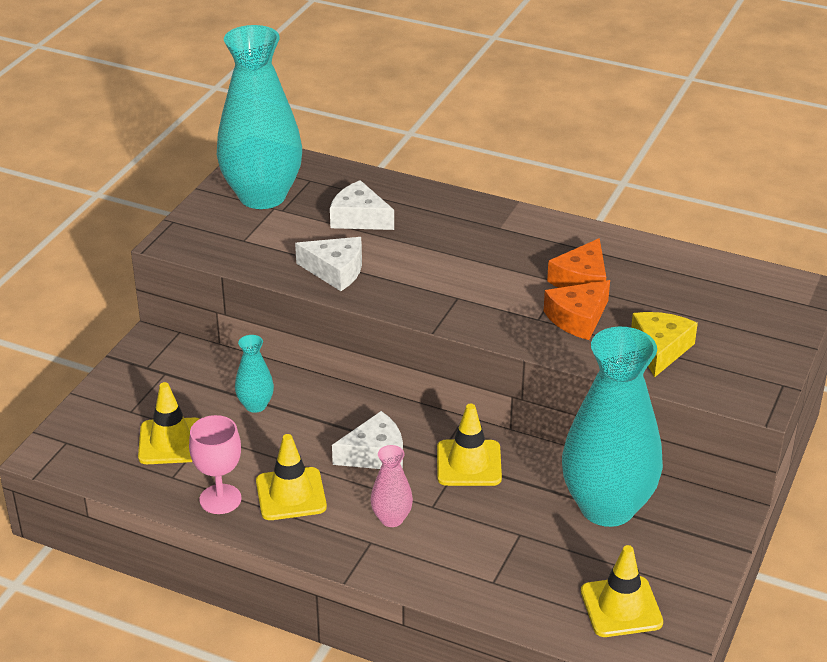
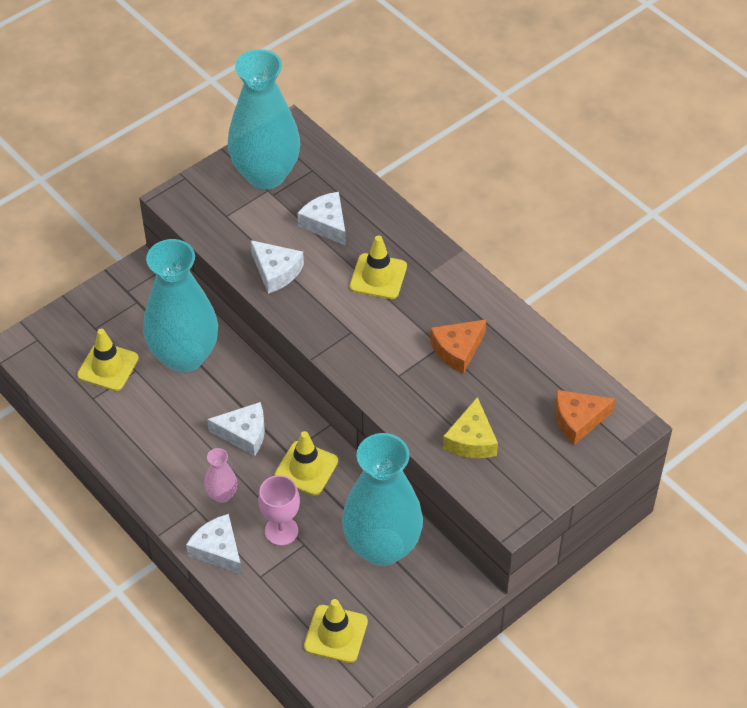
camera: 25 degrees right, 15 degrees up
(220, 499) = (114, 431): pink goblet -> pink goblet (281, 531)
(255, 405) = (184, 356): turquoise vase -> turquoise vase, size x2.36
(291, 494) = (165, 446): yellow traffic cone -> yellow traffic cone (378, 276)
(425, 573) = (218, 550): none -> white cheese
(578, 318) = (429, 386): orange cheese -> orange cheese (578, 420)
(660, 349) = (471, 440): yellow cheese -> yellow cheese turned 150 degrees clockwise

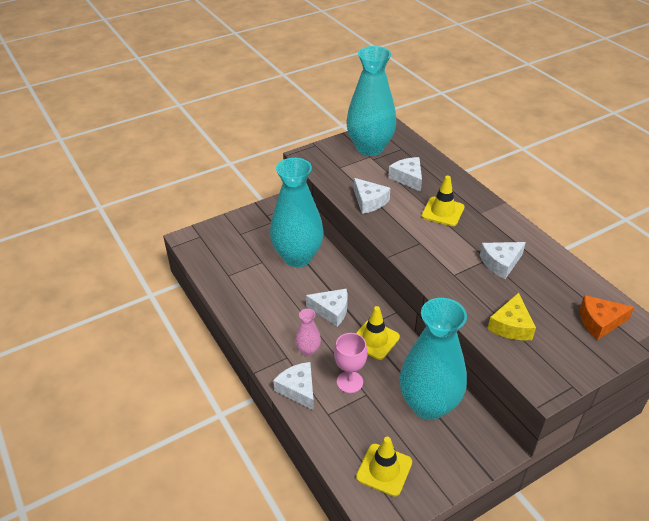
camera: 10 degrees right, 10 degrees down
(108, 367) = (243, 257): yellow traffic cone -> none
(457, 350) = (500, 263): orange cheese -> white cheese

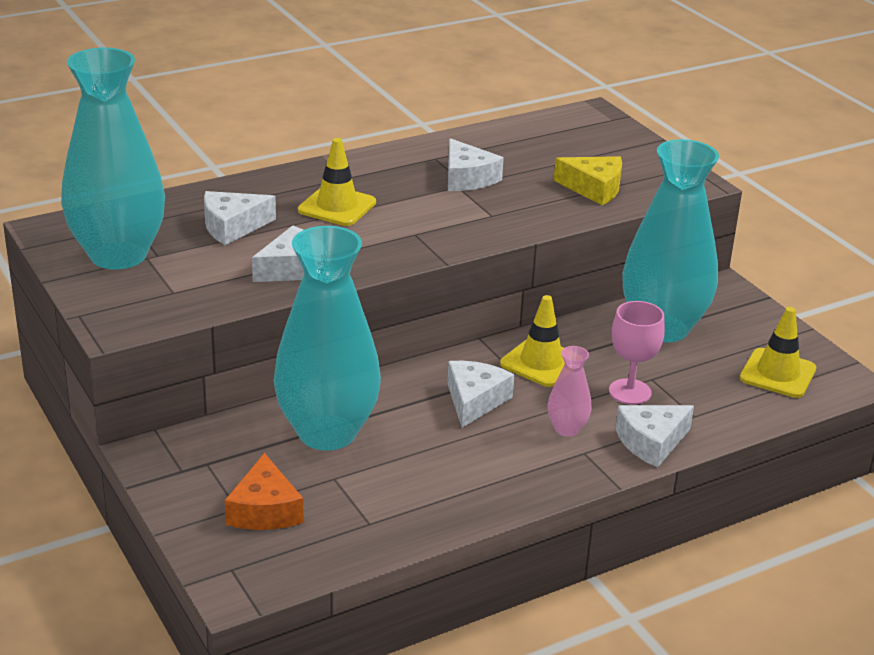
camera: 90 degrees left, 10 degrees down
(599, 322) = (581, 134): orange cheese -> orange cheese (265, 510)

